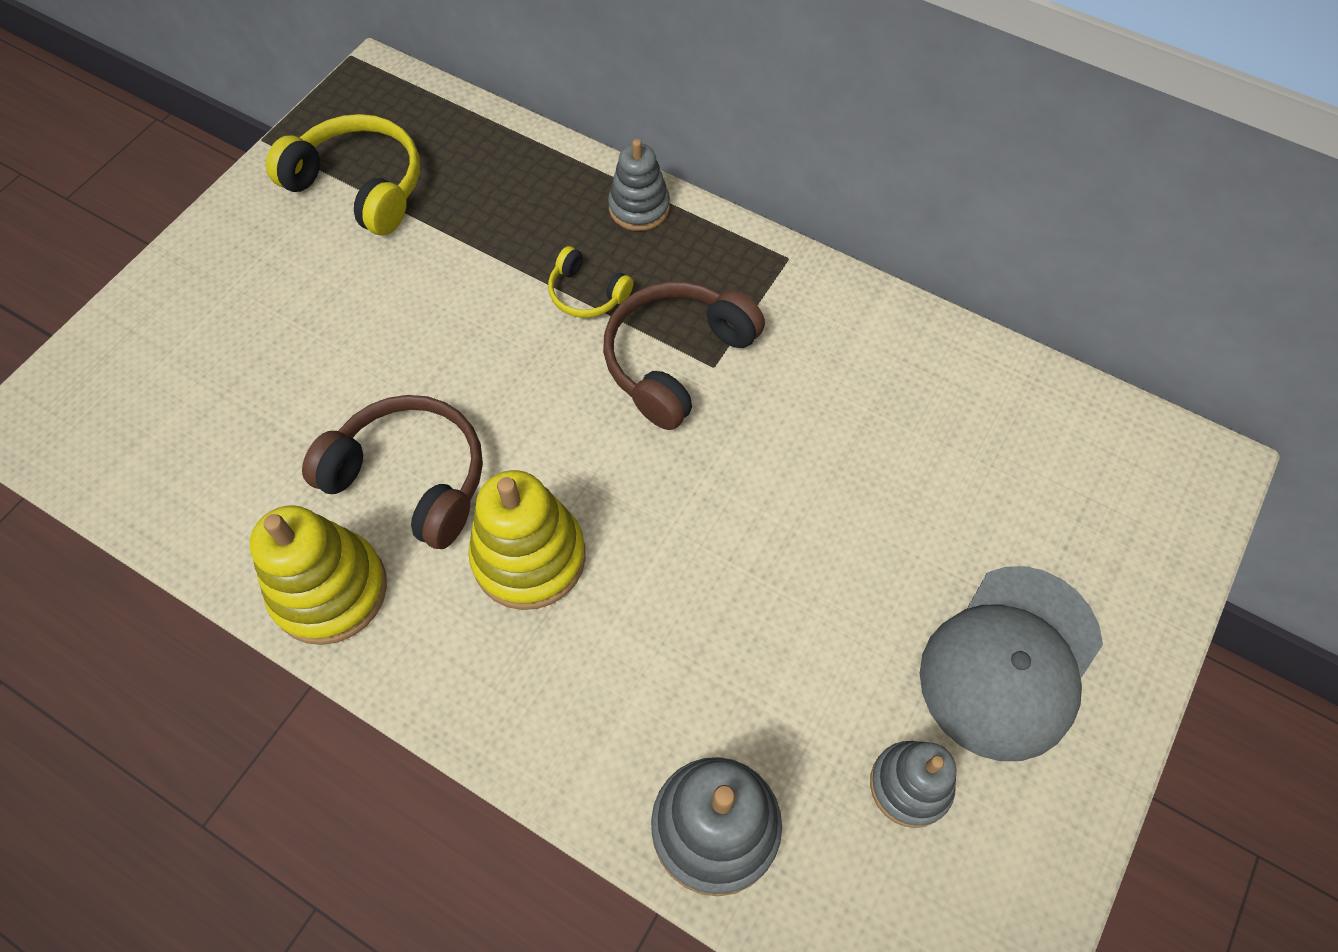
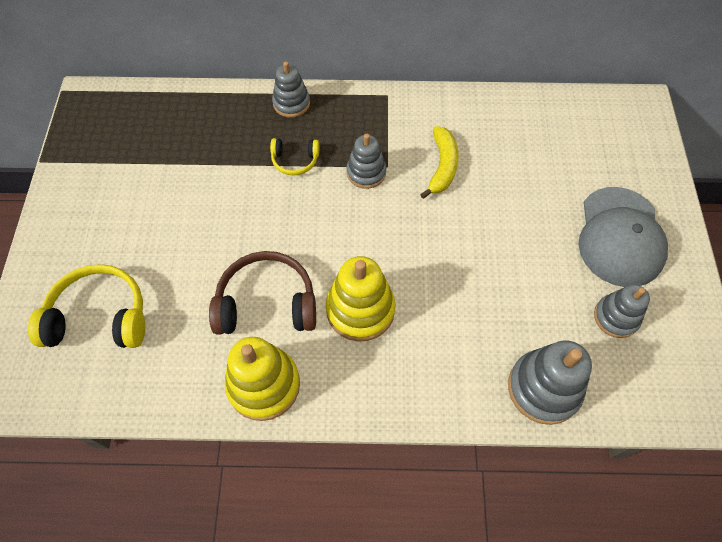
camera: 30 degrees left, 0 degrees up
(359, 186) = (121, 161): yellow headphones -> yellow headphones (99, 317)
(676, 360) = (366, 172): brown headphones -> grey stacking toy
(797, 406) = (442, 166): none -> yellow banana

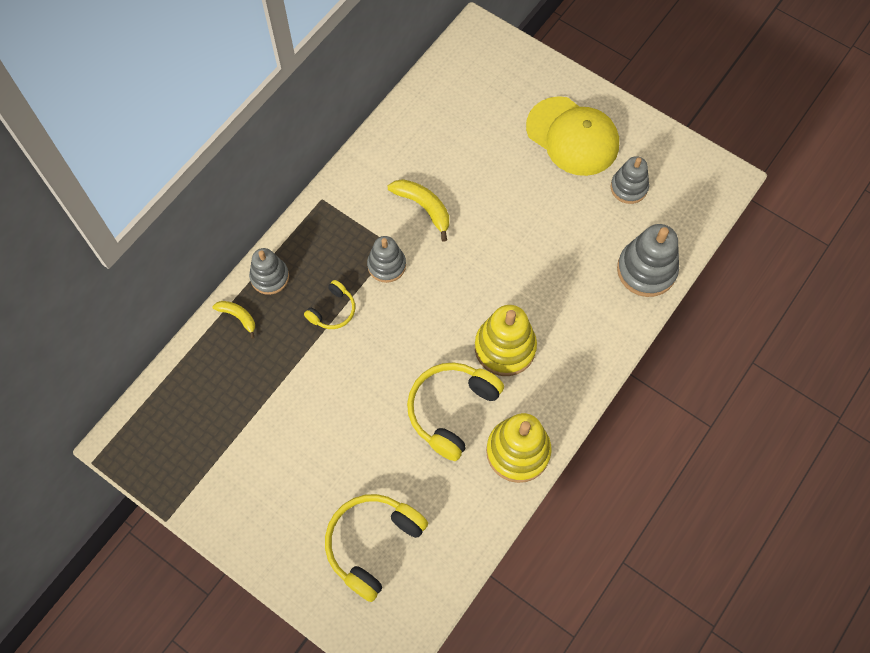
camera: 55 degrees left, 5 degrees up
(242, 104) = (238, 317): none -> yellow banana
(267, 303) = (451, 410): brown headphones -> yellow headphones
(620, 237) = (572, 136): grey cap -> yellow cap

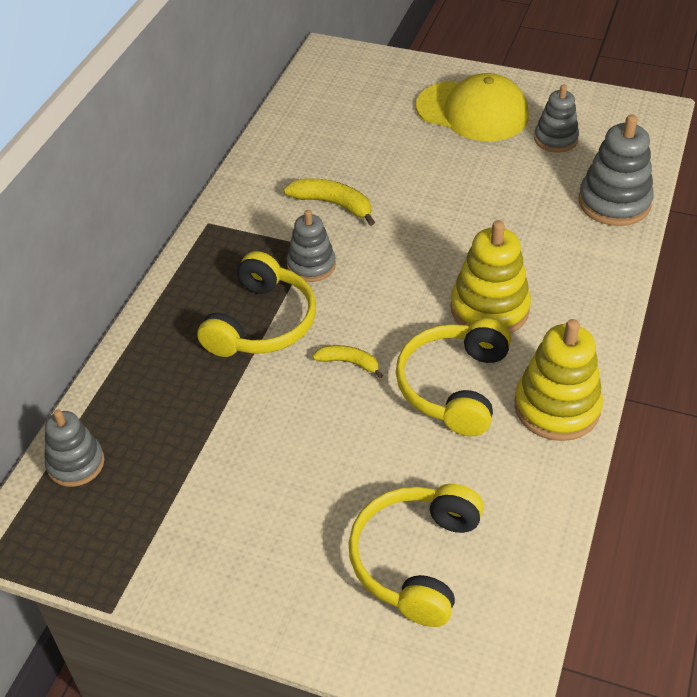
camera: 15 degrees left, 20 degrees down
(238, 317) = (141, 357): yellow banana -> yellow banana (349, 362)
(270, 277) = (169, 309): grey stacking toy -> grey stacking toy (76, 463)
(333, 310) = (262, 323): yellow headphones -> yellow headphones, size x1.85

